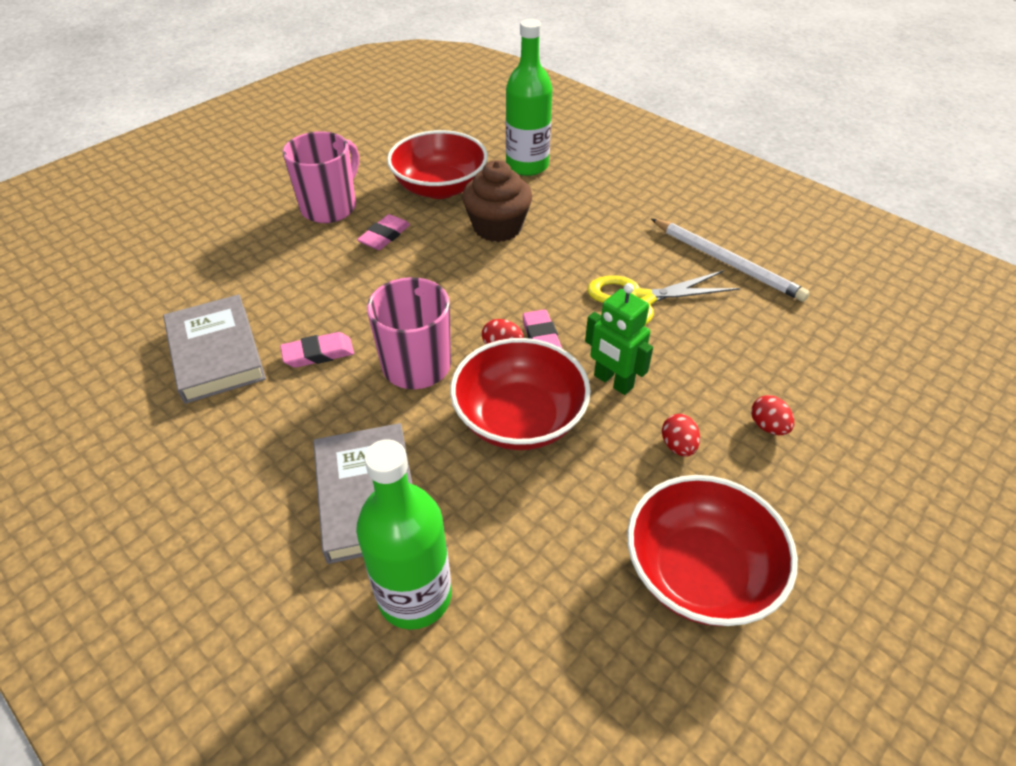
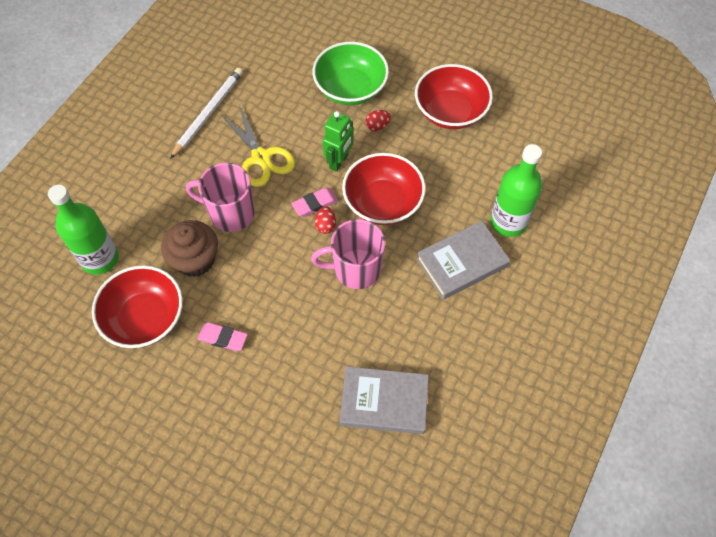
camera: 105 degrees left, 15 degrees up
(216, 353) = (384, 402): grey book -> grey book turned 45 degrees clockwise
(318, 354) = (364, 333): pink eraser -> none
(330, 207) = (190, 397): pink mug -> pink mug (230, 213)
(768, 426) = (350, 88): red egg -> green bowl

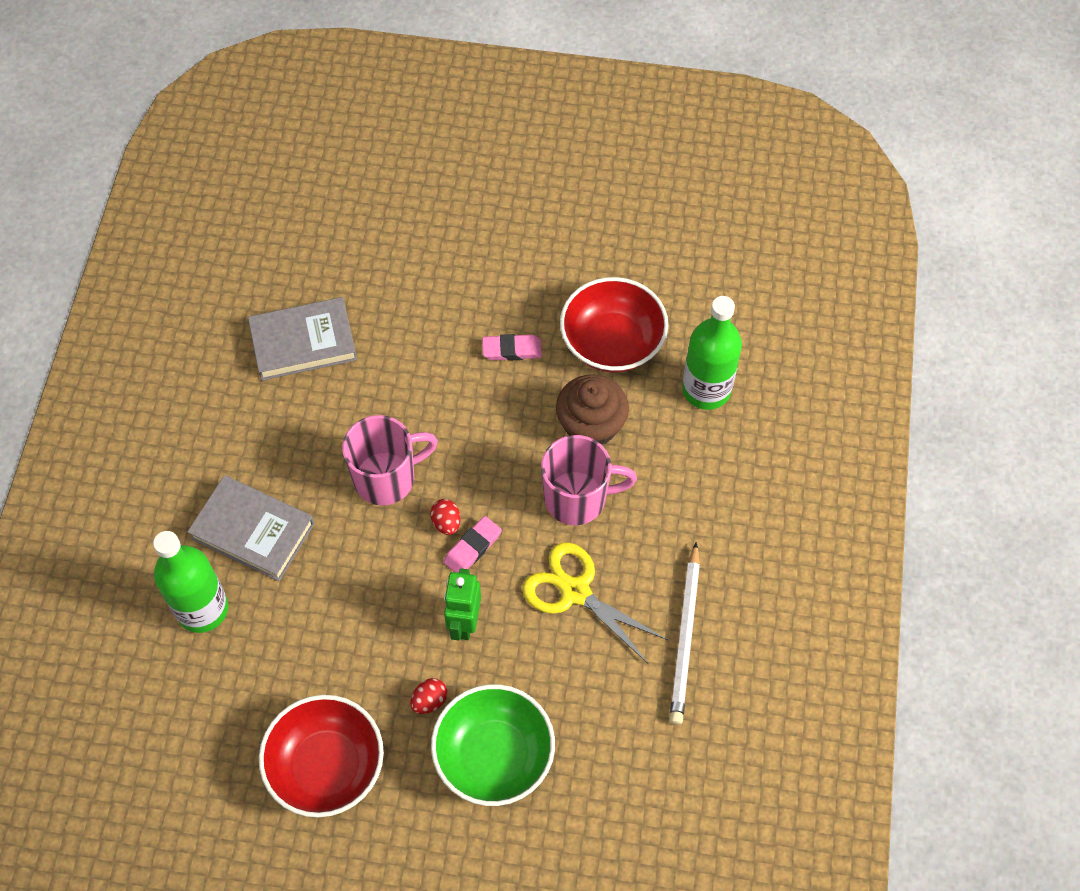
camera: 160 degrees right, 0 degrees up
(383, 202) = (381, 580): red bowl -> none
(462, 262) = (253, 531): grey book -> grey book turned 75 degrees clockwise

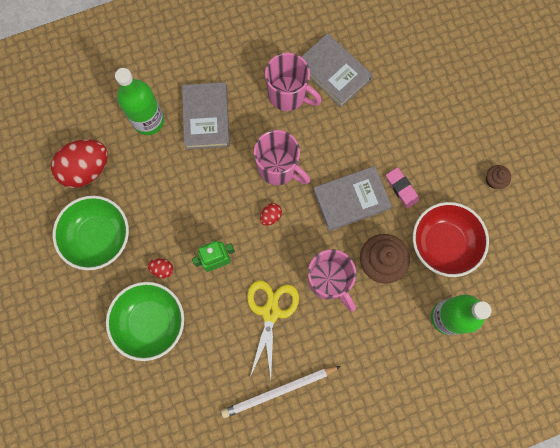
camera: 60 degrees right, 15 degrees up
(214, 732) = (86, 169): none -> red egg
(294, 412) = (288, 94): none -> pink mug
(326, 766) = (98, 237): red bowl -> green bowl
(472, 548) = (264, 239): pink eraser -> none
(487, 415) = (351, 199): none -> grey book
(569, 245) = (494, 180): none -> brown cupcake

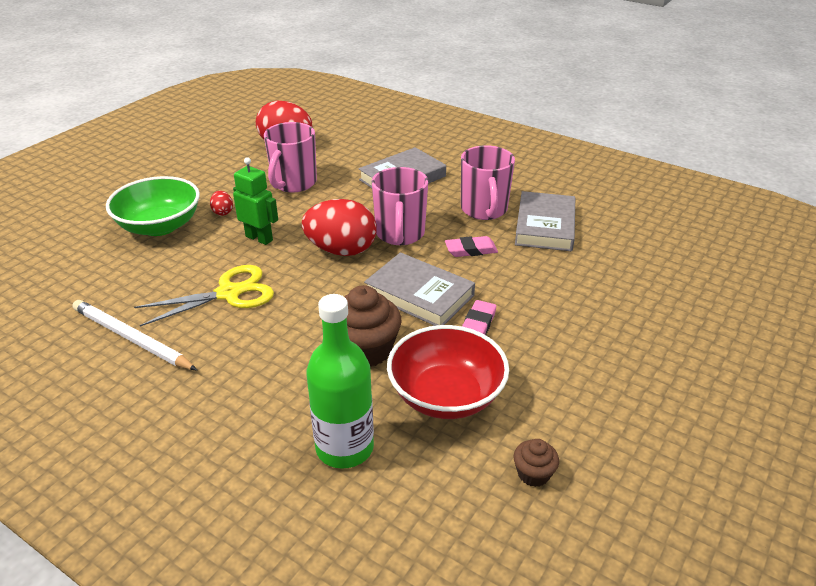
camera: 55 degrees right, 40 degrees down
(98, 237) = (226, 171): green bowl -> none
(148, 120) = (364, 154): green bottle -> none
(270, 216) = (341, 250): red egg -> red egg, size x2.31
(327, 137) = (471, 250): none -> pink eraser
(329, 281) = (304, 319): pink mug -> pink mug (293, 183)
(494, 180) = (586, 404): brown cupcake -> brown cupcake (533, 474)

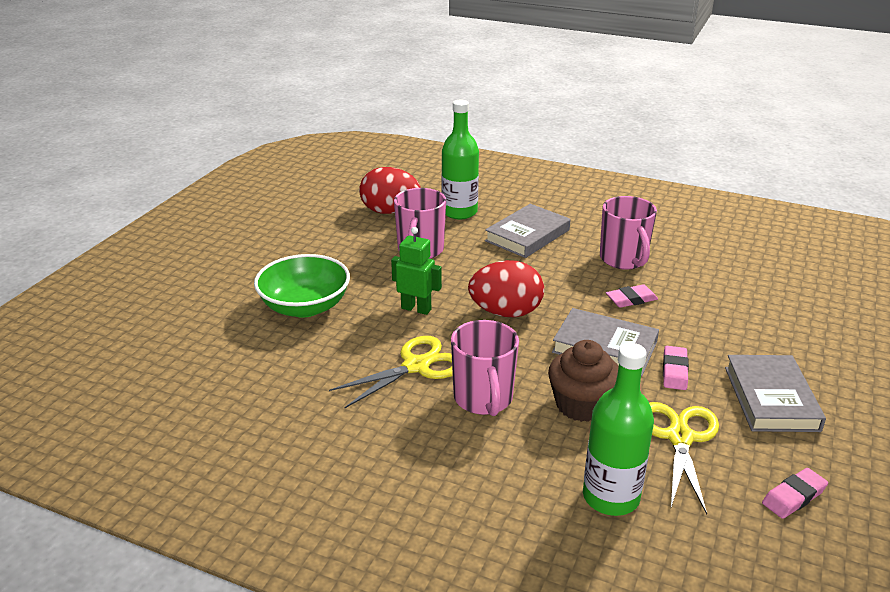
camera: 10 degrees left, 5 degrees down
(131, 338) = (342, 421): white pencil -> none
(223, 212) = (363, 286): red egg -> none
(350, 150) = (459, 212): none -> green bottle
(400, 234) = (555, 291): pink mug -> pink mug (483, 399)
(446, 395) = (679, 437): red bowl -> yellow scissors
(533, 474) = (793, 497): brown cupcake -> pink eraser
(545, 226) = (689, 270): grey book -> grey book (771, 398)

